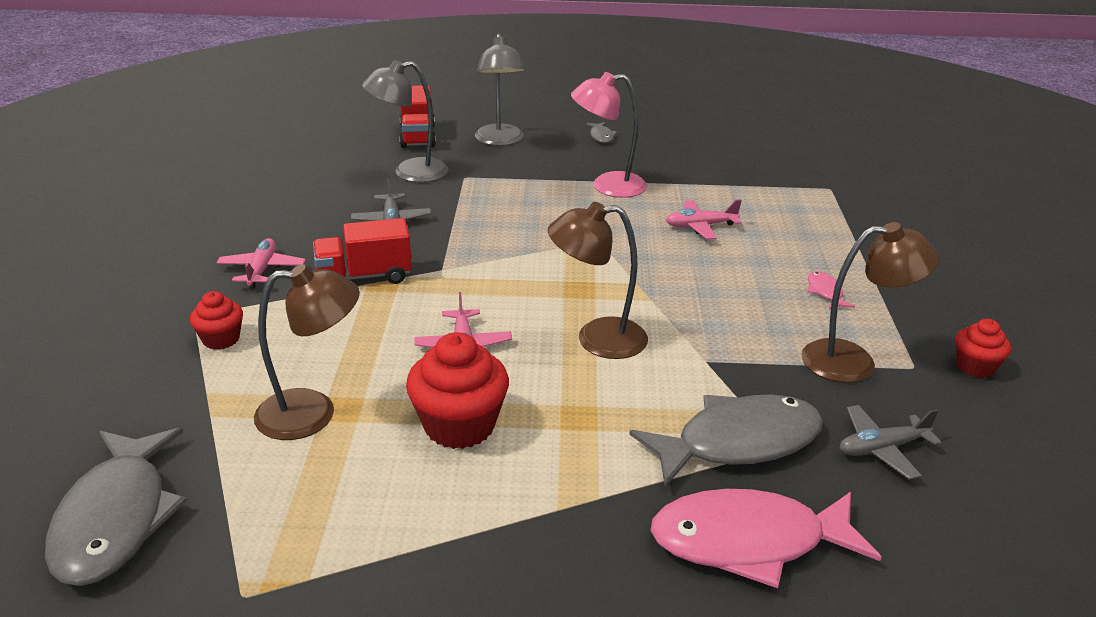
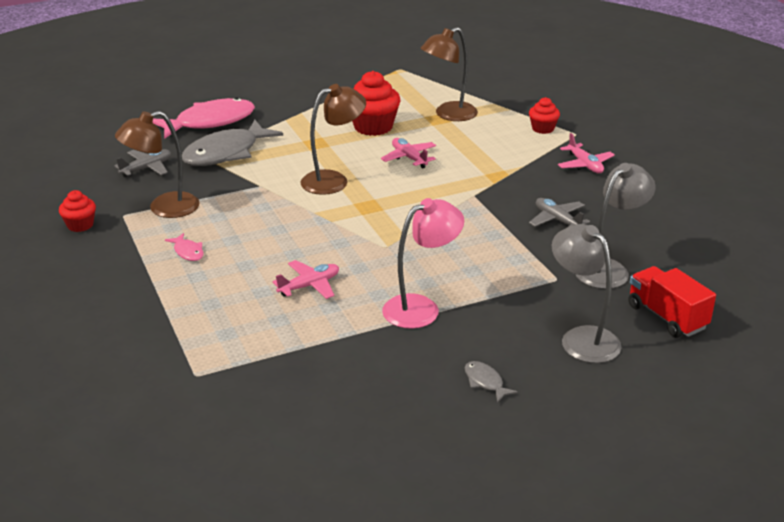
camera: 155 degrees right, 0 degrees up
(116, 519) = (476, 72): grey fish -> none
(364, 276) = (517, 178): red truck -> none

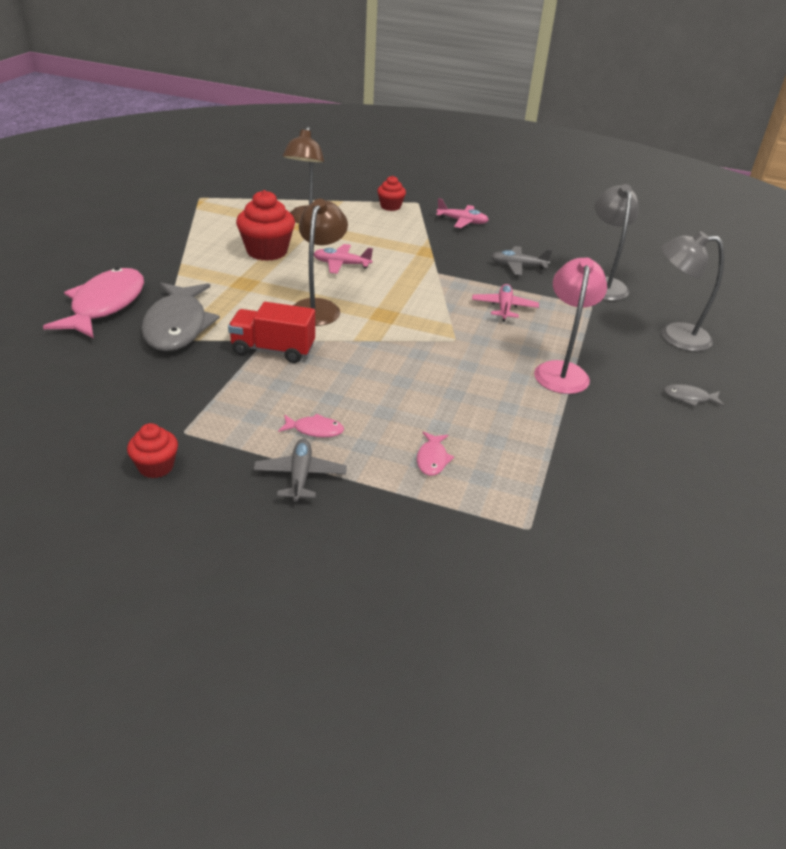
camera: 50 degrees left, 5 degrees up
(146, 168) = (121, 376): grey plane -> grey plane (300, 476)
(164, 208) = (214, 404): brown lamp -> none
(219, 306) = (432, 459): none -> pink fish
(309, 286) = (463, 400): pink plane -> pink plane (504, 308)
(666, 317) = (682, 298): red truck -> red truck (273, 350)

